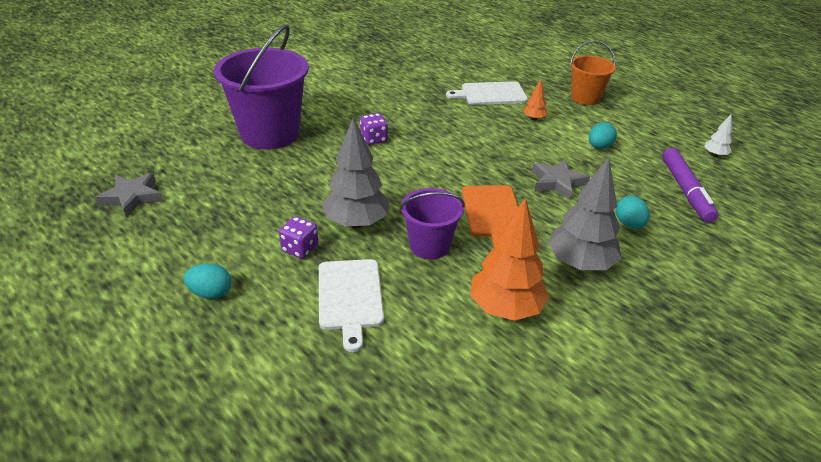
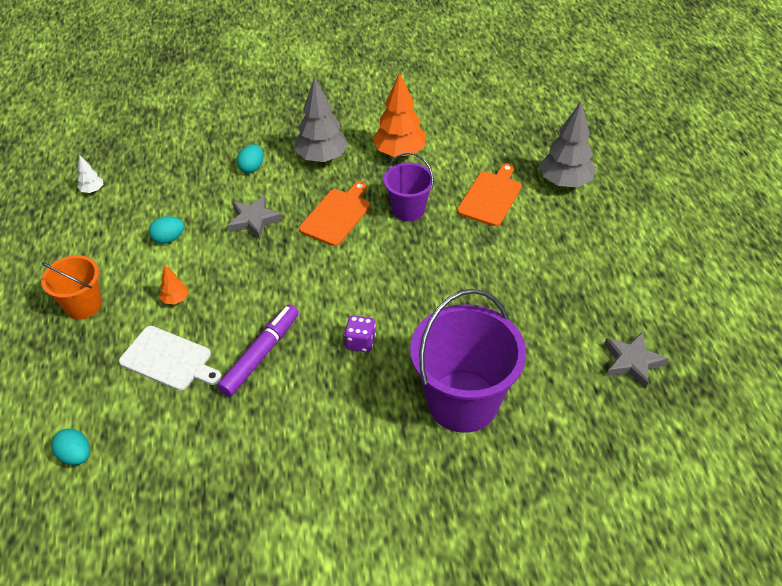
camera: 145 degrees left, 10 degrees up
(211, 293) = (584, 236): turquoise egg -> turquoise egg (76, 455)
(300, 248) = (505, 246): purple dice -> none
(350, 297) = (490, 196): white cutting board -> orange cutting board
(356, 222) = (447, 251): grey tree -> grey tree (564, 182)
(686, 191) = (171, 173): purple marker -> purple marker (261, 354)

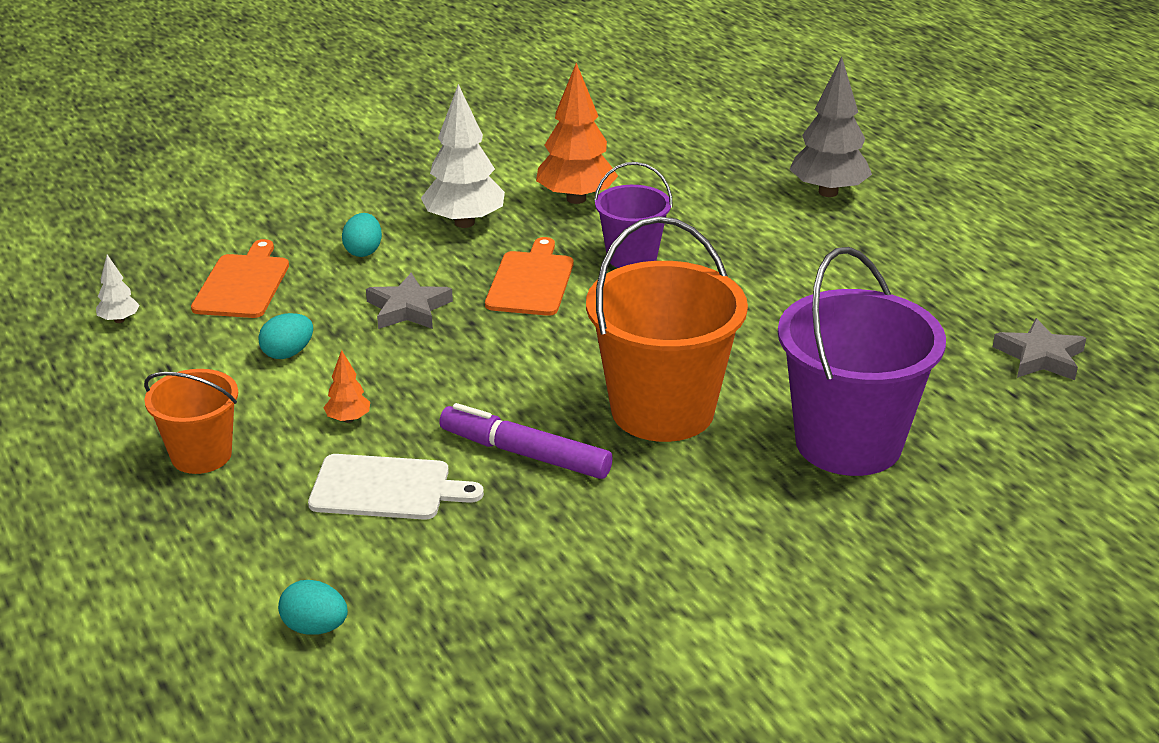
camera: 20 degrees left, 15 degrees down
(261, 354) = (525, 454): purple marker -> purple marker turned 75 degrees counterclockwise
(322, 158) = (464, 222): grey tree -> white tree
(360, 342) = (662, 410): purple dice -> orange bucket
(490, 196) = (738, 224): orange cutting board -> orange cutting board (243, 284)

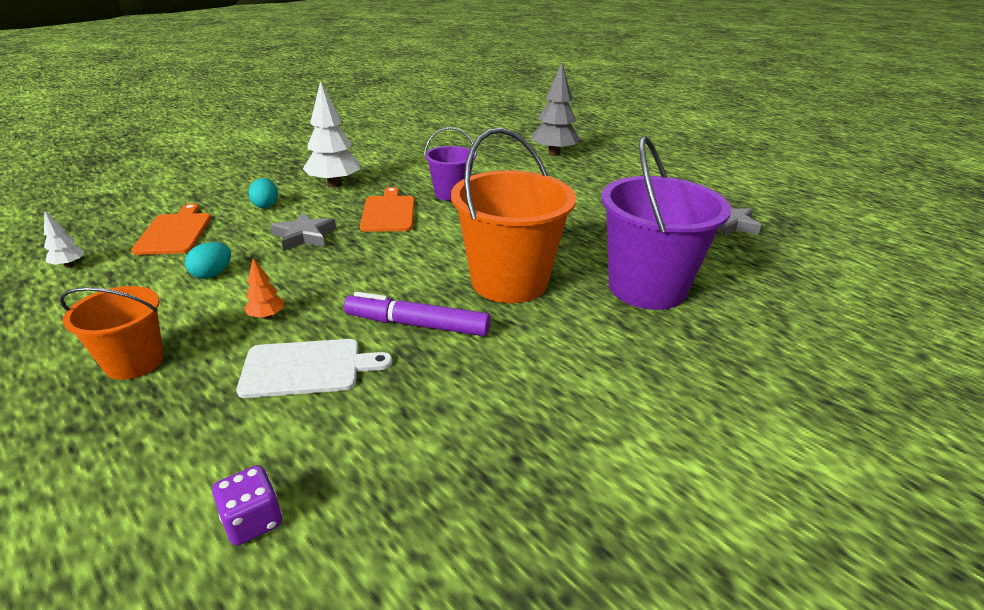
camera: 15 degrees left, 0 degrees up
(315, 628) = (253, 521): turquoise egg -> purple dice
(576, 199) = (404, 167): orange tree -> none

